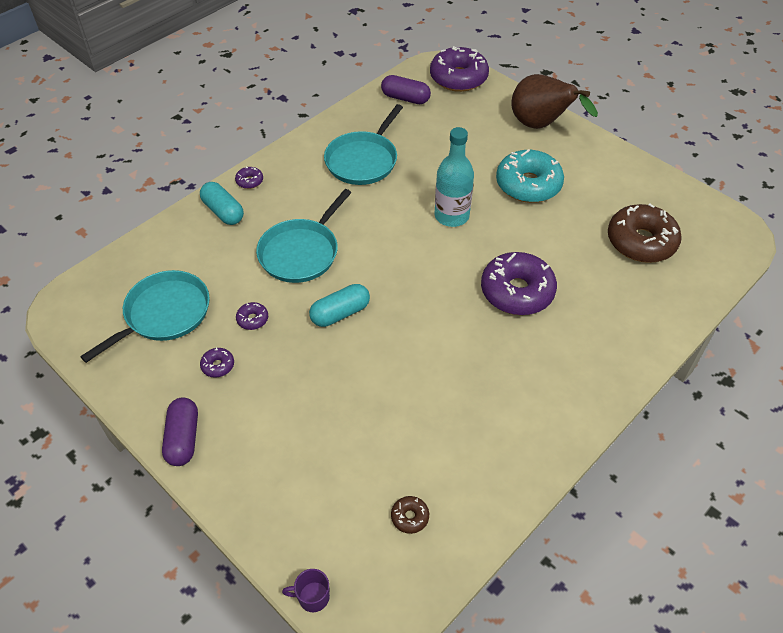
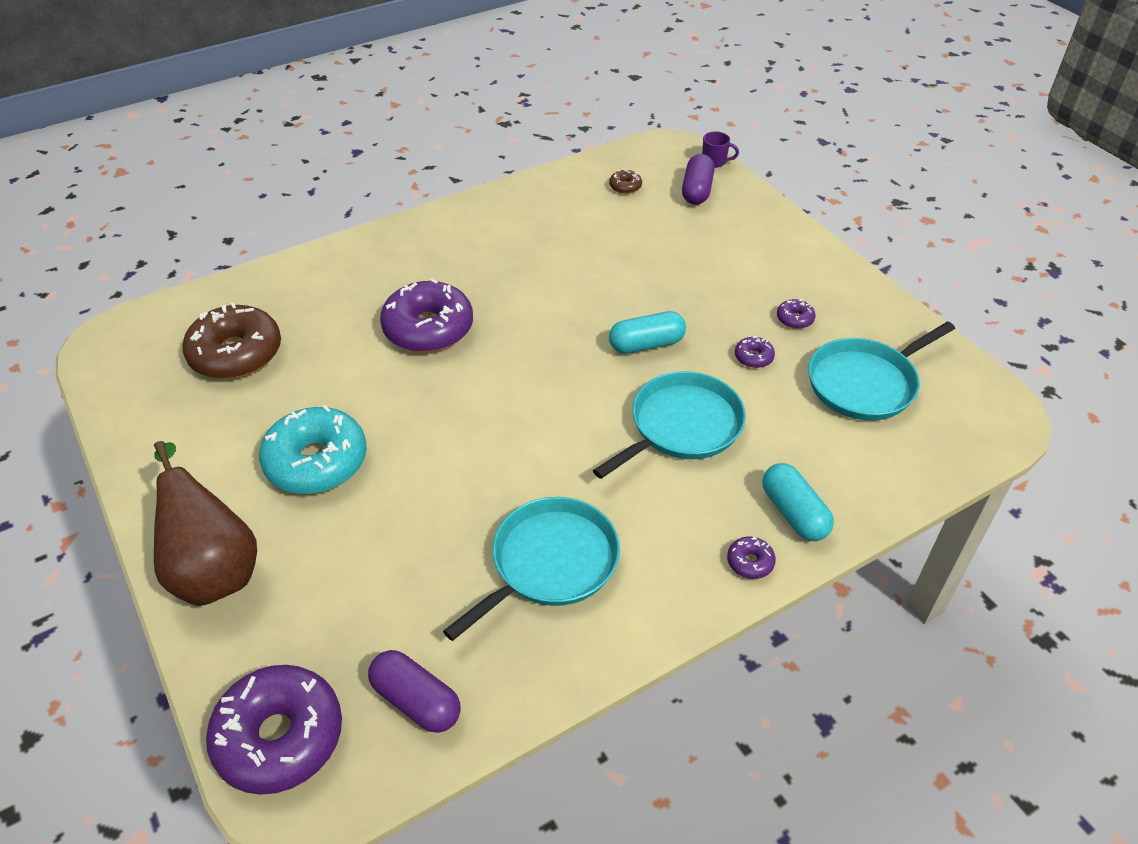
camera: 165 degrees left, 5 degrees down
(183, 438) = (827, 266): purple capsule -> purple capsule (697, 191)
(451, 216) = (455, 436): turquoise bottle -> none

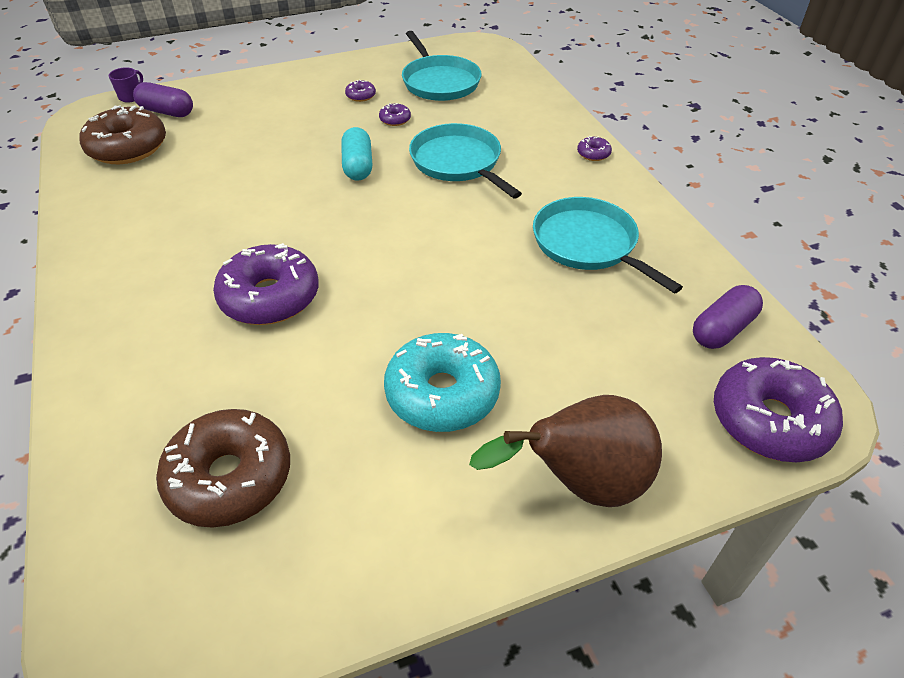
camera: 80 degrees left, 0 degrees up
(625, 186) = (128, 148): brown donut -> brown donut, size x2.38
(794, 513) = (552, 130): turquoise capsule -> none

